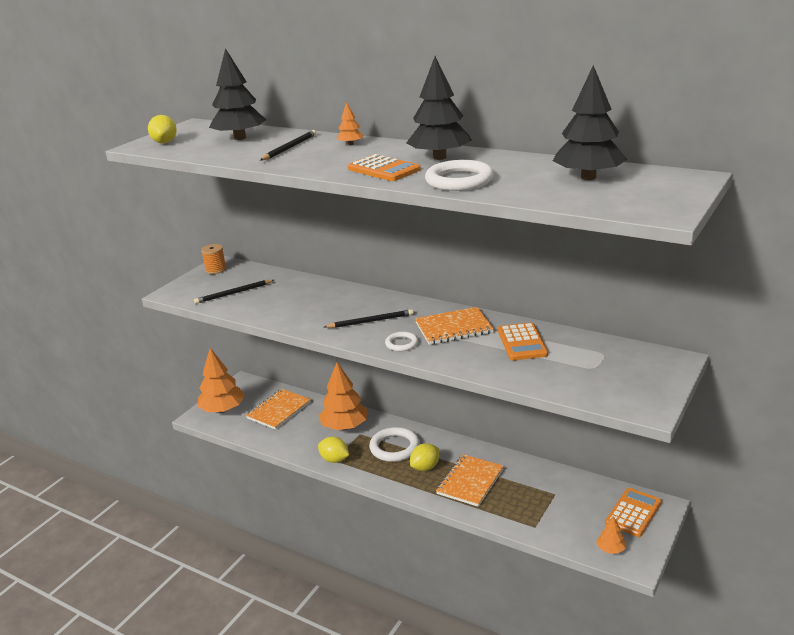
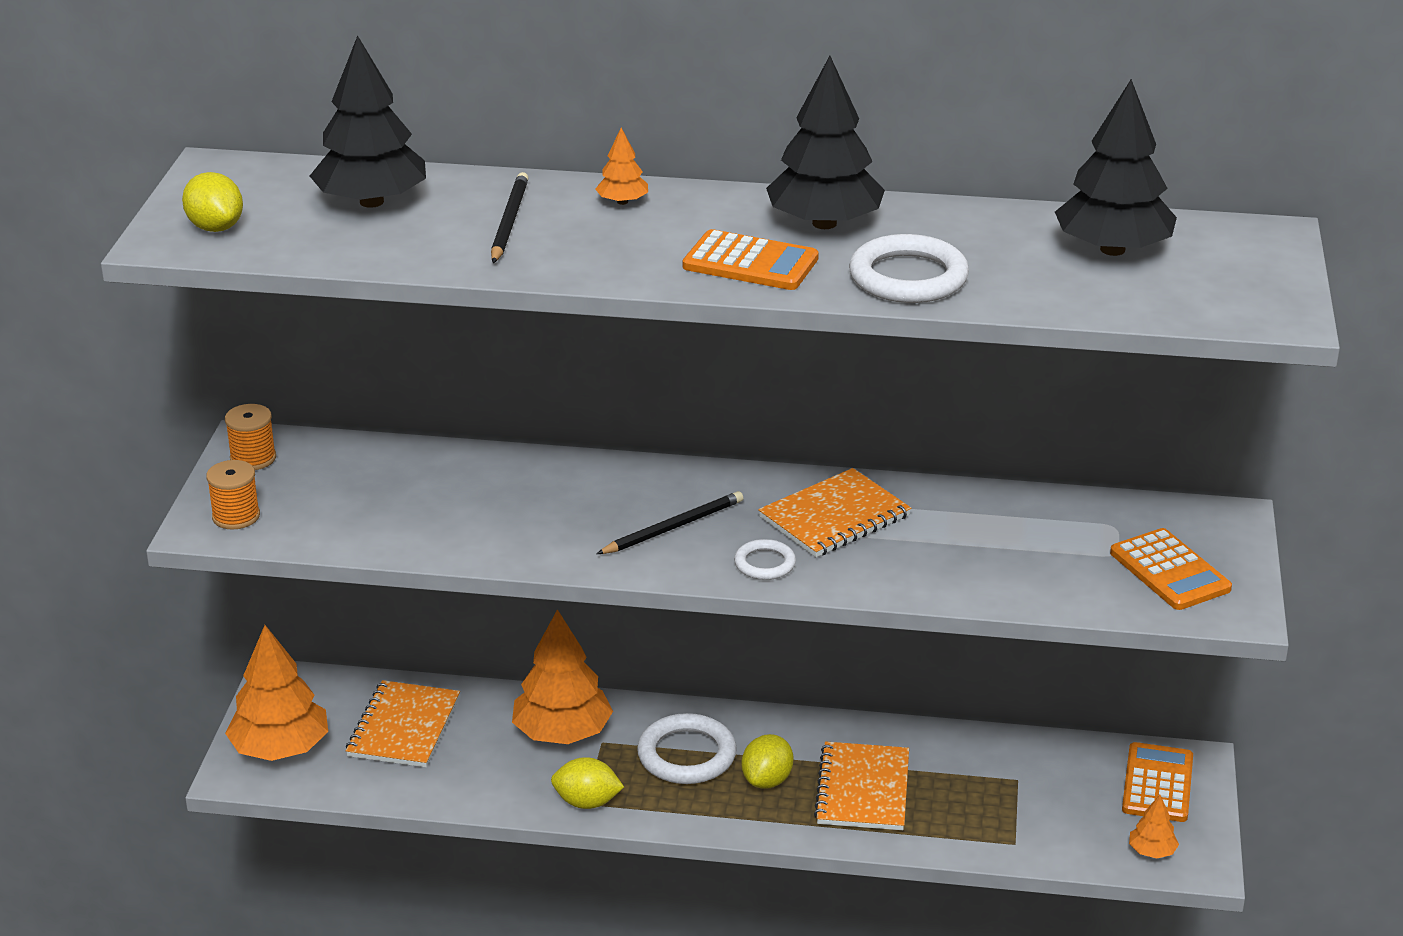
camera: 25 degrees left, 5 degrees up
(187, 290) = (236, 516): none -> orange spool
(234, 293) = (345, 508): black pencil -> none
(522, 342) = (971, 526): orange calculator -> orange calculator (1169, 571)

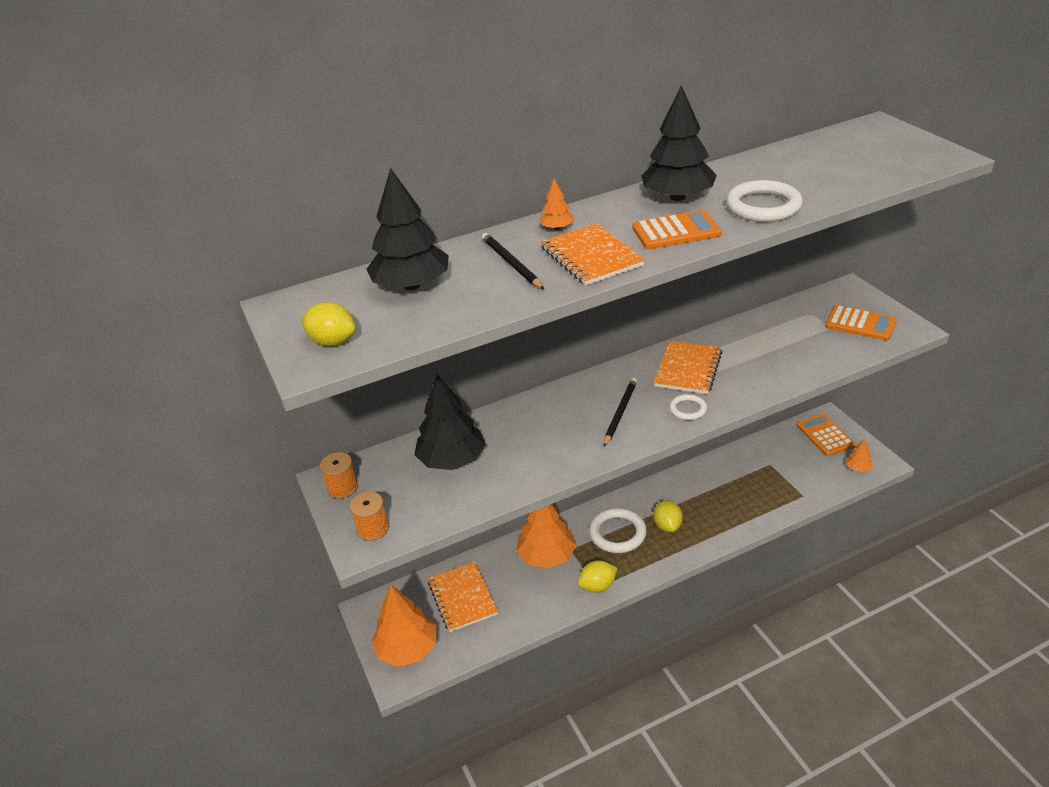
camera: 30 degrees left, 5 degrees up
(862, 789) = (713, 506): orange notebook -> orange notebook (591, 257)
(1112, 249) = (827, 156): black tree -> black tree (452, 460)

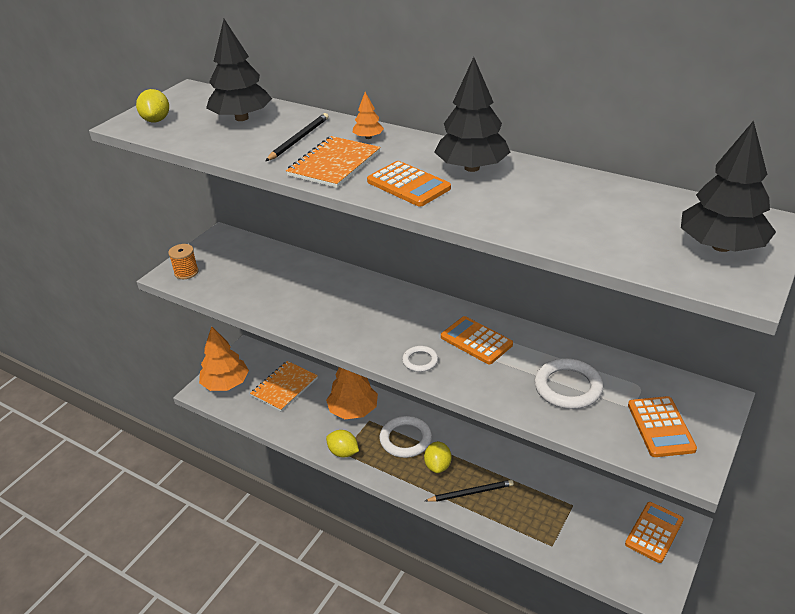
camera: 55 degrees right, 0 degrees up
(342, 488) = (216, 244): orange spool -> none
(452, 460) = (272, 273): black tree -> black tree (721, 246)
(620, 413) = (385, 327): black pencil -> black pencil (470, 493)
(667, 525) = (438, 466): yellow lemon -> yellow lemon turned 45 degrees counterclockwise
(688, 369) = (476, 341): orange notebook -> orange calculator
(763, 206) = (496, 211): white ring -> white ring (568, 387)
(858, 468) = (631, 577): orange tree -> none

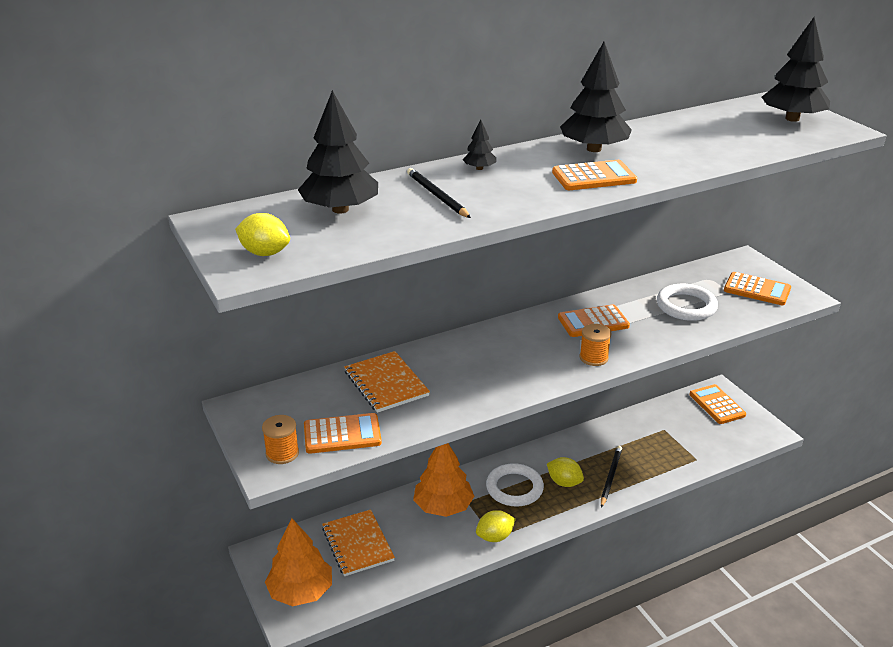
camera: 60 degrees left, 5 degrees down
(222, 285) = (342, 434): none -> orange calculator
(334, 164) = (513, 194): orange notebook -> orange notebook (386, 383)
(368, 137) = (479, 168): orange tree -> black tree
(420, 361) = (593, 358): white ring -> orange spool

